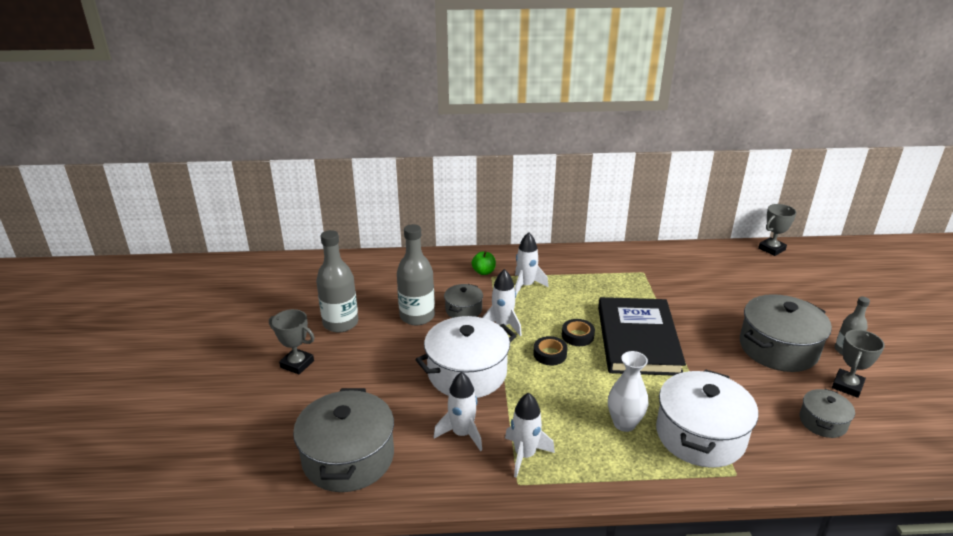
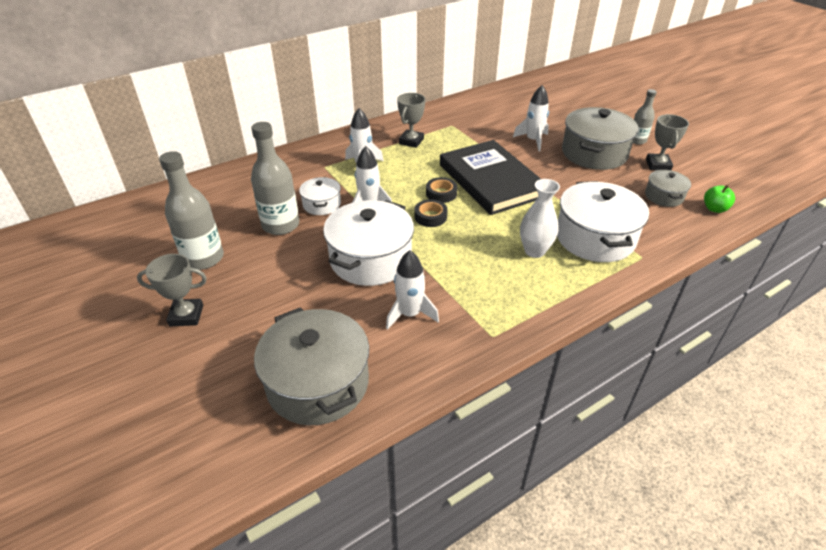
camera: 30 degrees left, 10 degrees up
(463, 310) = (322, 204): grey pot -> white pot
(483, 272) = (314, 165): green apple -> green apple (714, 209)
(525, 455) = (478, 309): white rocket -> white rocket (533, 140)
(771, 249) = (531, 81): grey trophy -> grey trophy (411, 141)

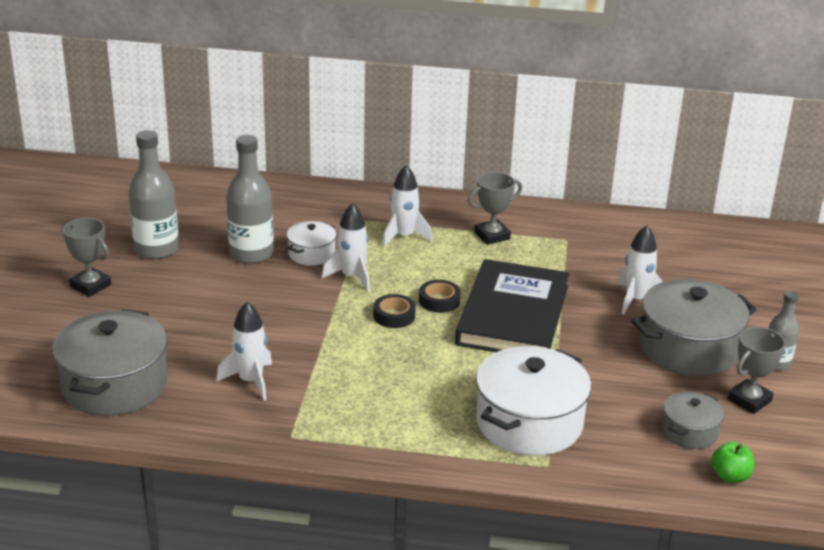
camera: 40 degrees right, 10 degrees down
(370, 259) = (284, 322): white pot -> none
(534, 251) = (445, 398): white vase -> none

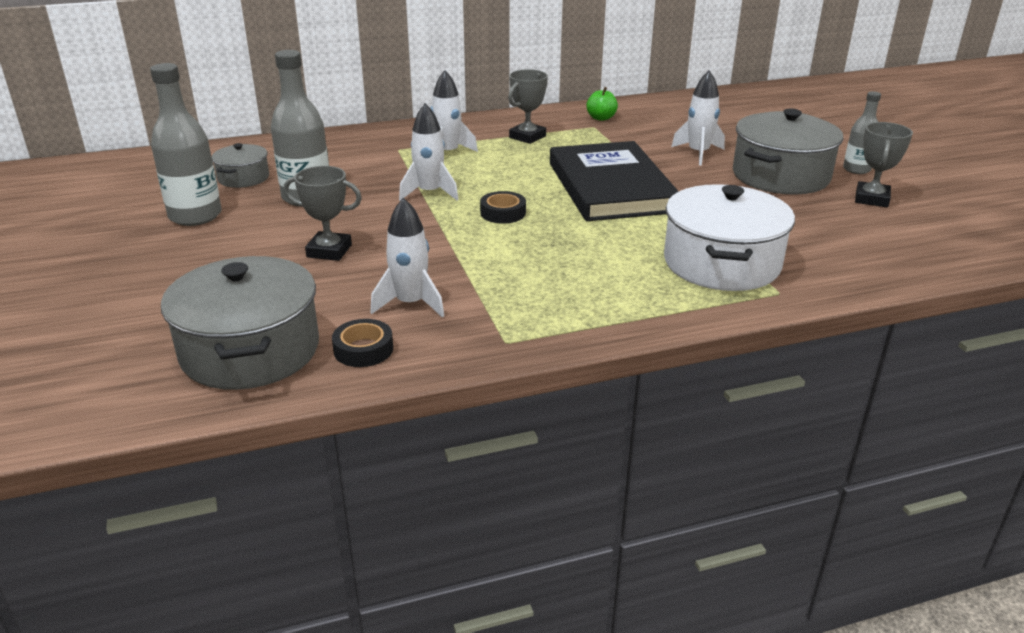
camera: 25 degrees left, 0 degrees up
(90, 285) = (140, 264): grey trophy -> grey trophy (329, 251)
(311, 254) = (370, 184): white pot -> none
(439, 301) = (533, 192): black tape -> black tape (363, 349)
(689, 432) = (858, 233): grey pot -> grey pot (243, 178)
(730, 476) = (931, 256): green apple -> green apple (601, 118)

